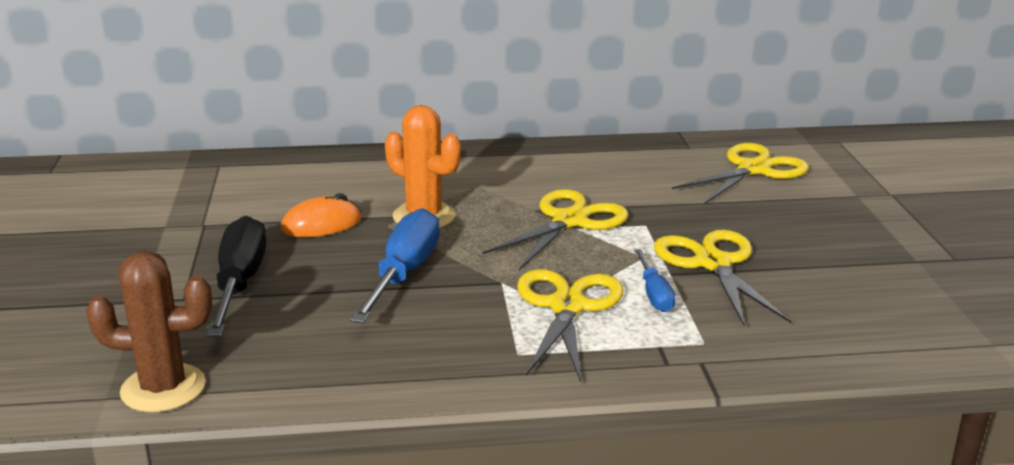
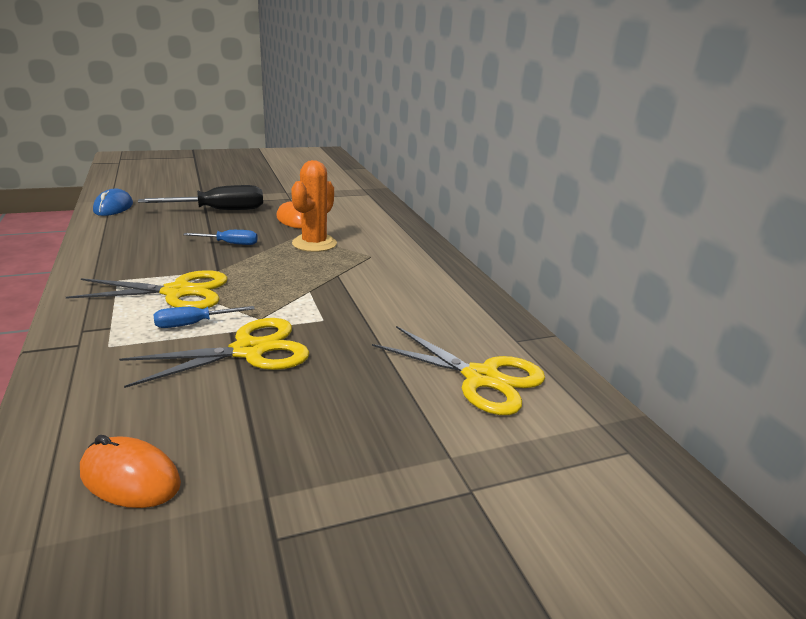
camera: 75 degrees right, 0 degrees up
(163, 388) = (113, 207): brown cactus -> blue mouse
(403, 273) = (230, 244): blue screwdriver -> blue screwdriver, size x0.54
(569, 221) = (320, 289): yellow scissors -> none
(913, 312) = (130, 478): none -> orange mouse

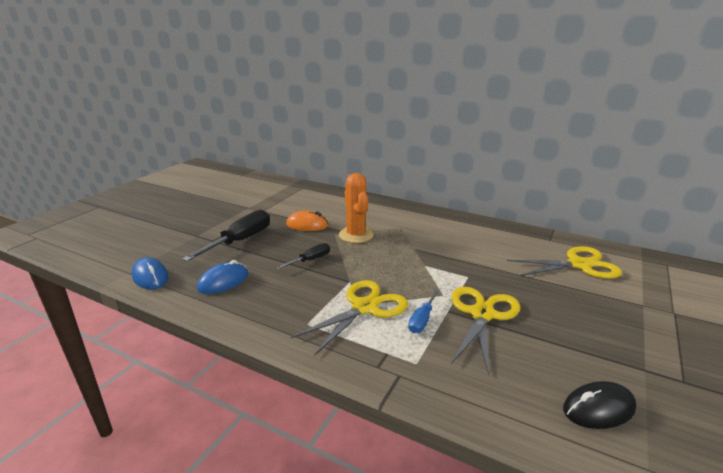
camera: 40 degrees left, 0 degrees up
(130, 478) = (598, 409): orange mouse -> black mouse
(141, 229) = (223, 282): none -> blue mouse
(230, 244) = (310, 260): blue screwdriver -> black screwdriver

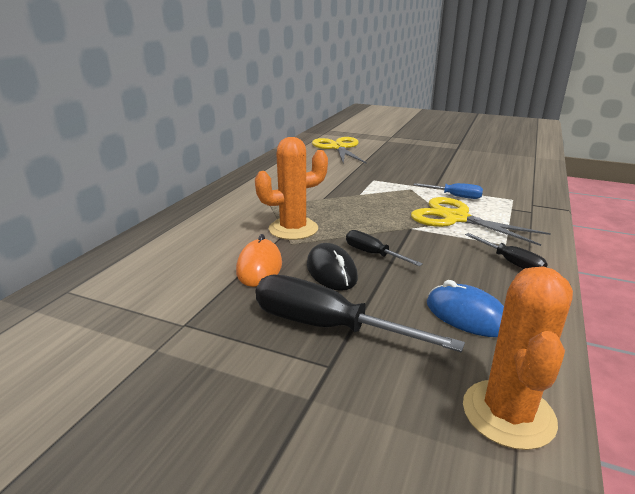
camera: 95 degrees left, 0 degrees up
(150, 277) = (508, 414): blue mouse -> orange cactus
(275, 317) = (511, 262): none -> black screwdriver
(482, 314) = (431, 178): yellow scissors -> none
(598, 409) = (503, 159): black mouse -> black mouse (331, 271)

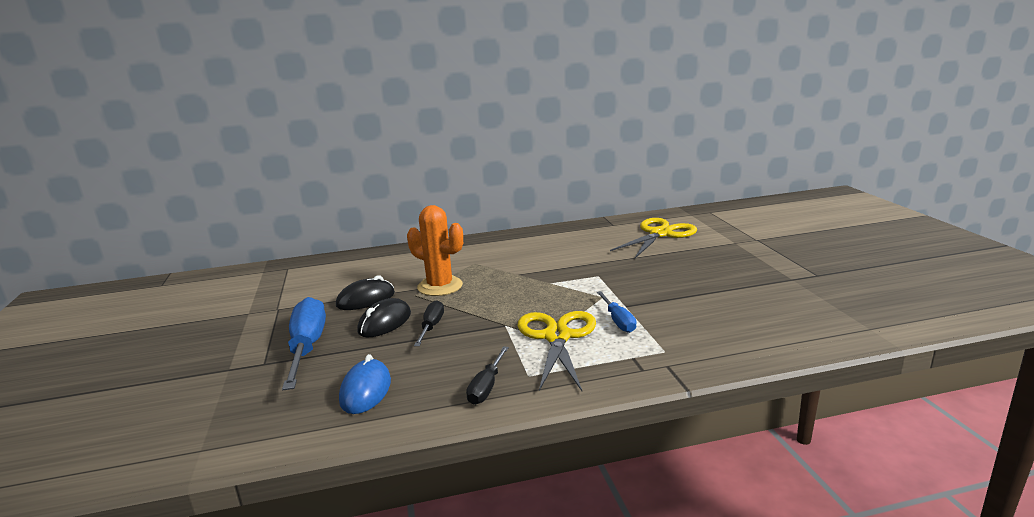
camera: 55 degrees right, 5 degrees down
(259, 267) = (366, 299): orange mouse -> black mouse
(327, 327) = (307, 347): black screwdriver -> blue screwdriver
(508, 414) = (248, 436): orange cactus -> none

